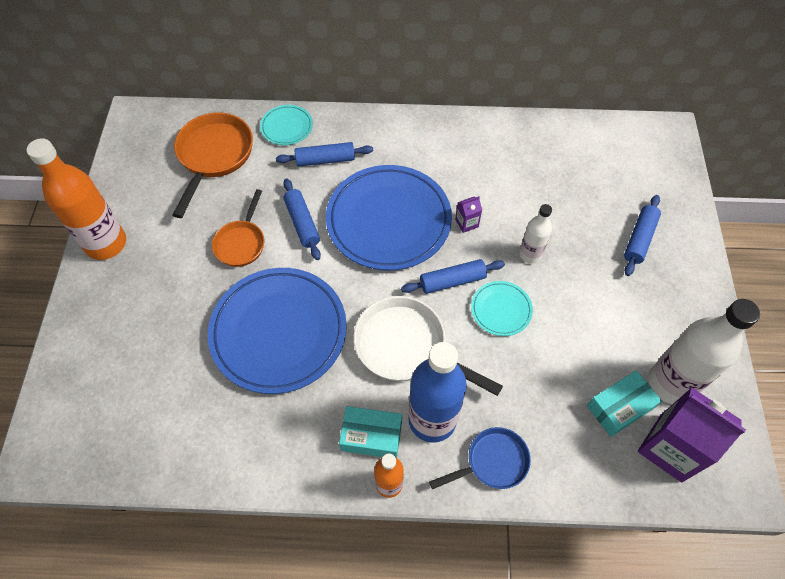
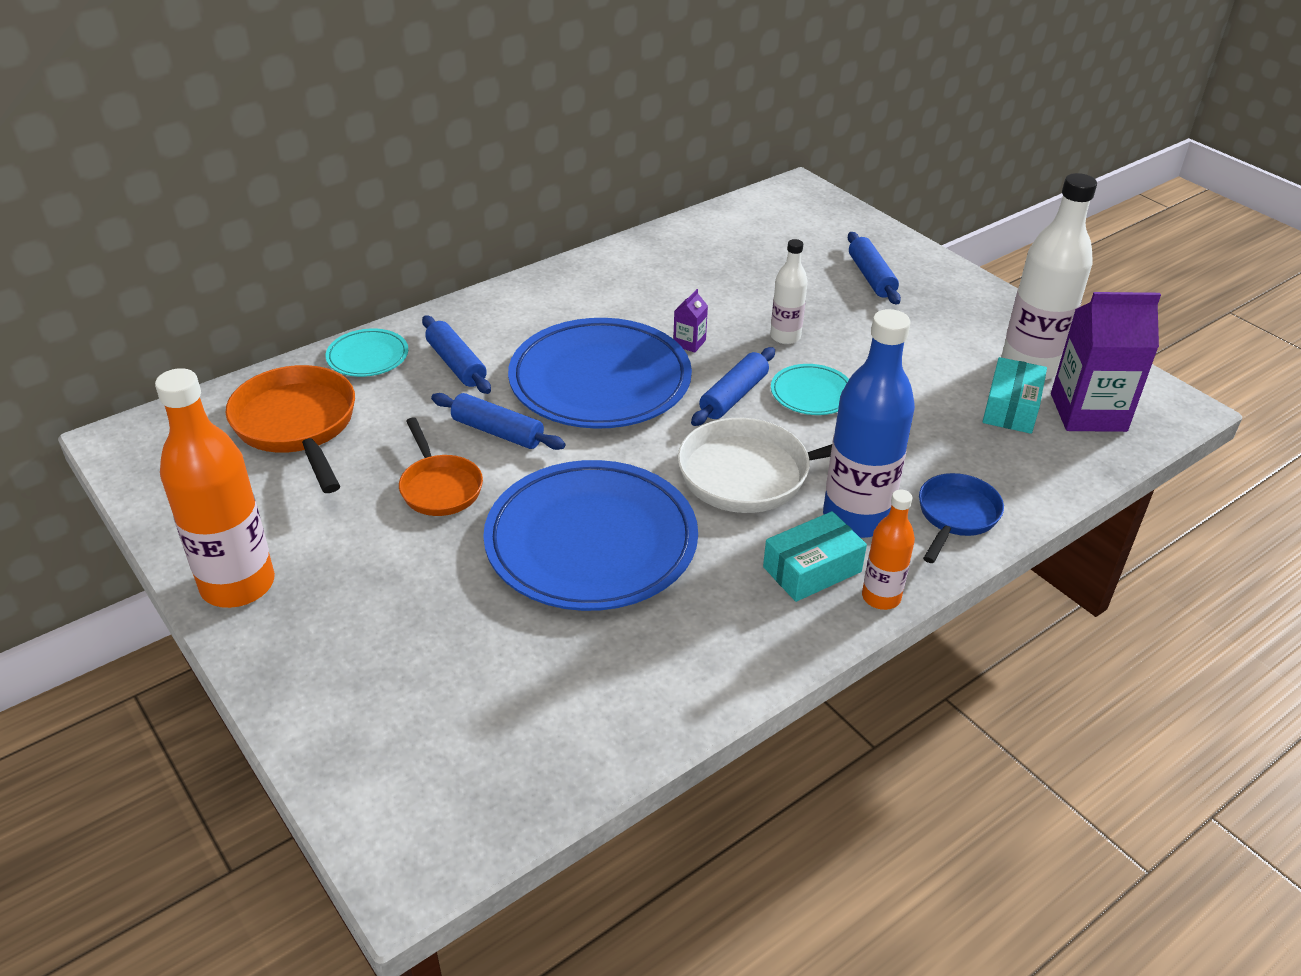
camera: 40 degrees left, 20 degrees down
(325, 160) = (456, 364): blue rolling pin -> blue rolling pin turned 75 degrees counterclockwise

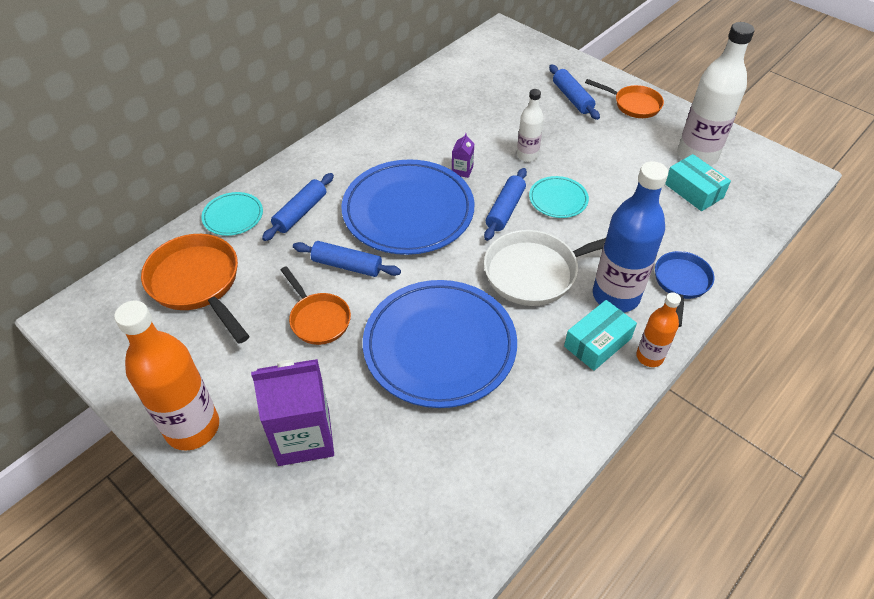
camera: 10 degrees left, 10 degrees up
(456, 364) = (300, 213): blue rolling pin -> blue rolling pin turned 75 degrees clockwise
(956, 295) = (633, 104): none -> orange pan
(1011, 408) = (693, 191): turquoise box -> turquoise box turned 45 degrees counterclockwise
(1088, 412) = (744, 186): purple carton -> purple carton (304, 436)

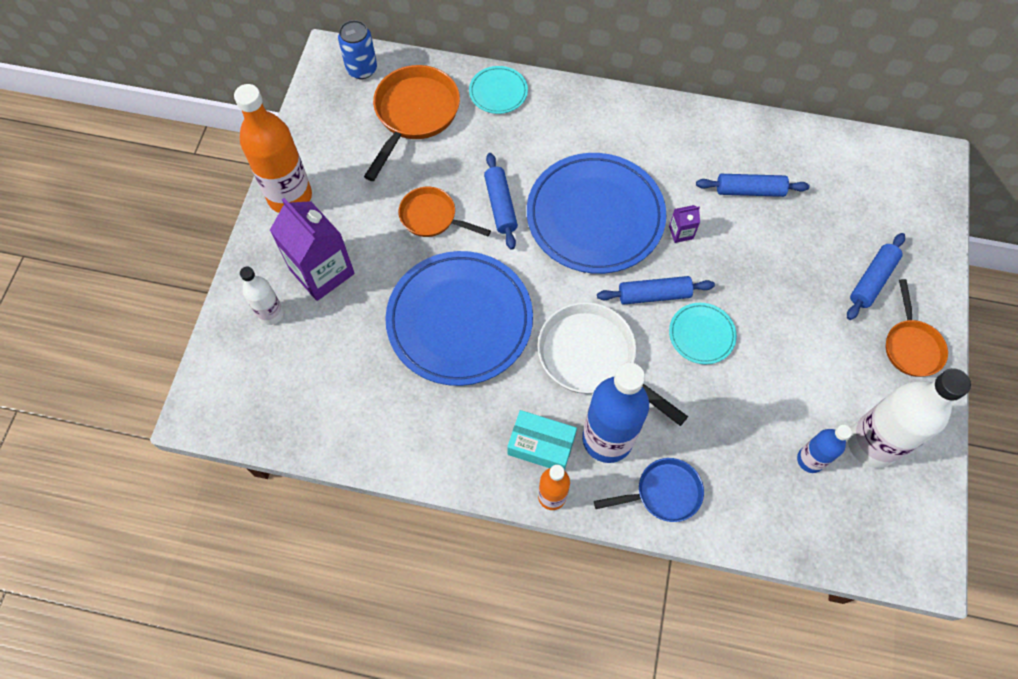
camera: 60 degrees right, 15 degrees up
(106, 301) = (362, 69): none -> blue can
(300, 213) = (535, 137): blue rolling pin -> blue rolling pin (749, 191)
(318, 319) = (432, 217): orange pan -> orange pan turned 90 degrees clockwise
(527, 155) = (745, 279): white bottle -> white bottle (271, 314)
(693, 191) = (810, 460): turquoise box -> blue bottle

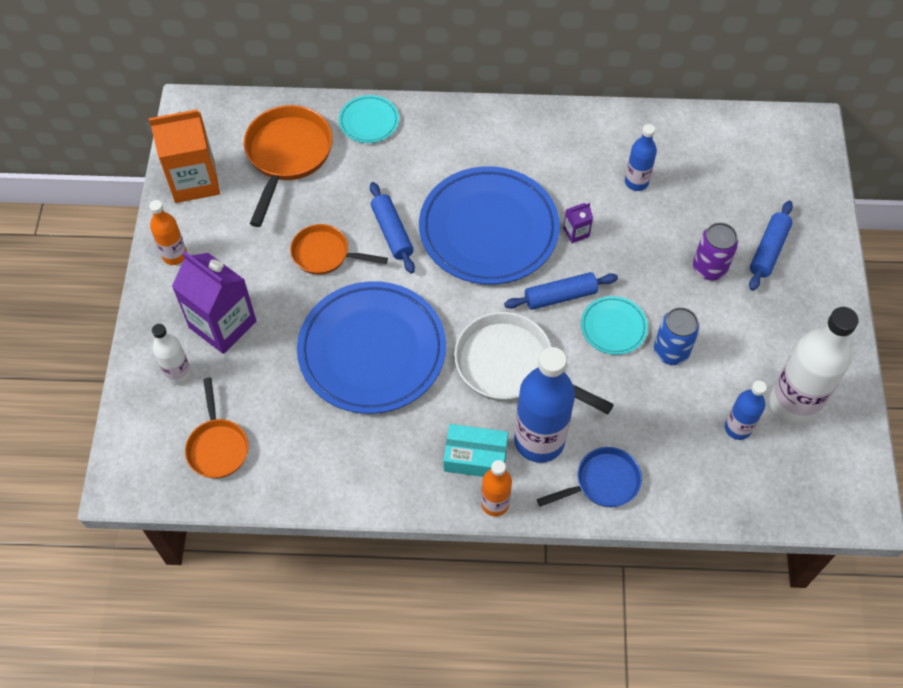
camera: 10 degrees left, 5 degrees down
(290, 196) = (175, 255): orange bottle -> orange bottle, size x0.54
(322, 127) = (194, 181): none -> orange carton
(362, 69) = (224, 118): blue can -> blue can (671, 351)
(749, 191) = (636, 182): blue rolling pin -> blue bottle
(808, 289) = (709, 268): none -> purple can
(911, 346) = (815, 306): orange pan -> orange pan (217, 446)

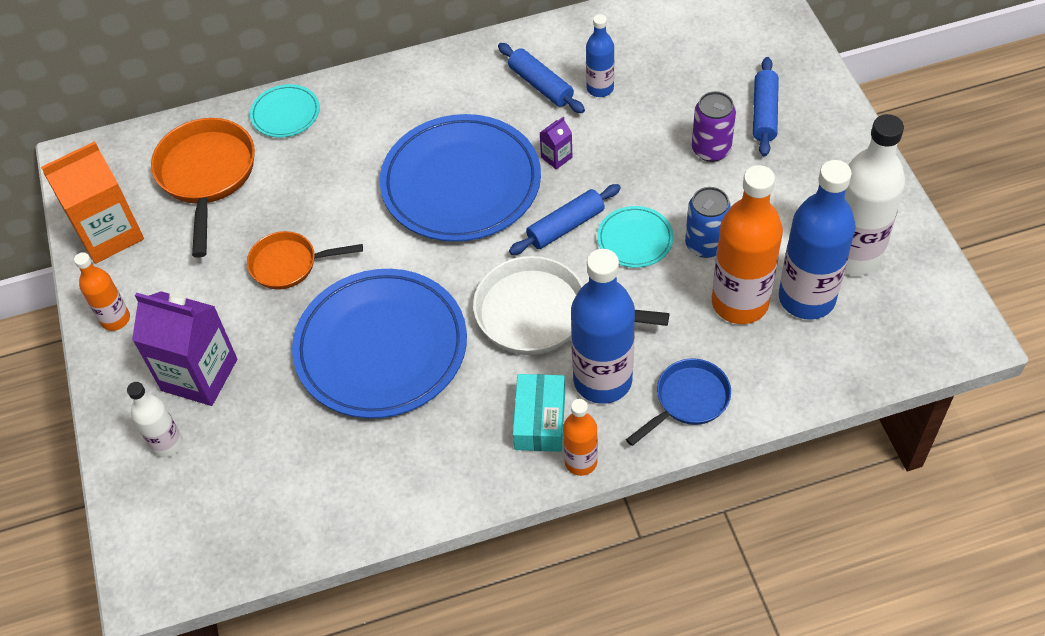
camera: 15 degrees left, 5 degrees down
(217, 446) = (243, 507): orange pan -> none
(392, 232) = (356, 219): blue rolling pin -> blue rolling pin (541, 85)
(475, 457) = (540, 420): turquoise box -> turquoise box turned 75 degrees counterclockwise
(679, 413) = (740, 303): none -> orange bottle
(737, 428) = (806, 298): blue bottle -> blue bottle, size x1.86

